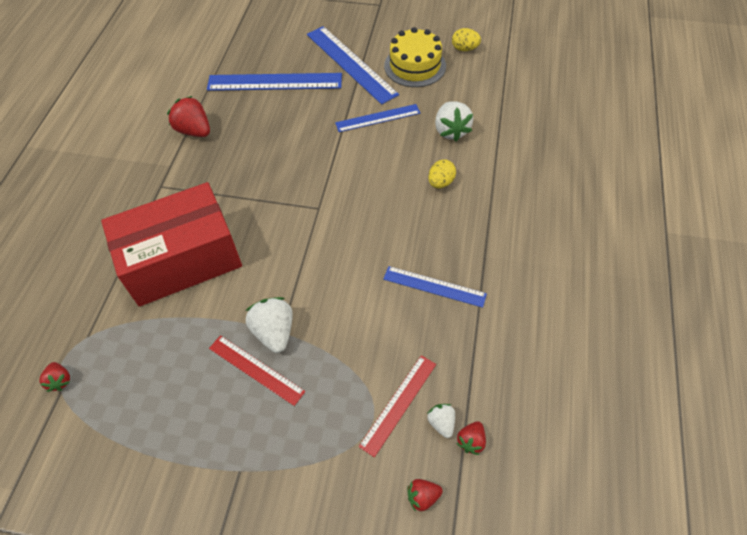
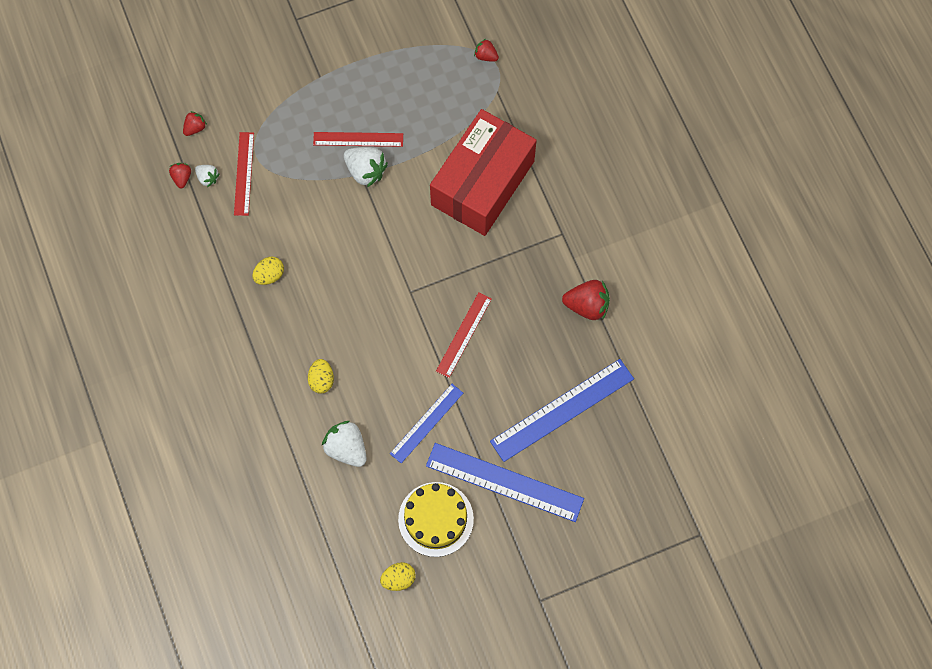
camera: 145 degrees right, 15 degrees up
(302, 157) = (463, 334): none -> red ruler
(434, 286) = (269, 275): blue ruler -> yellow egg

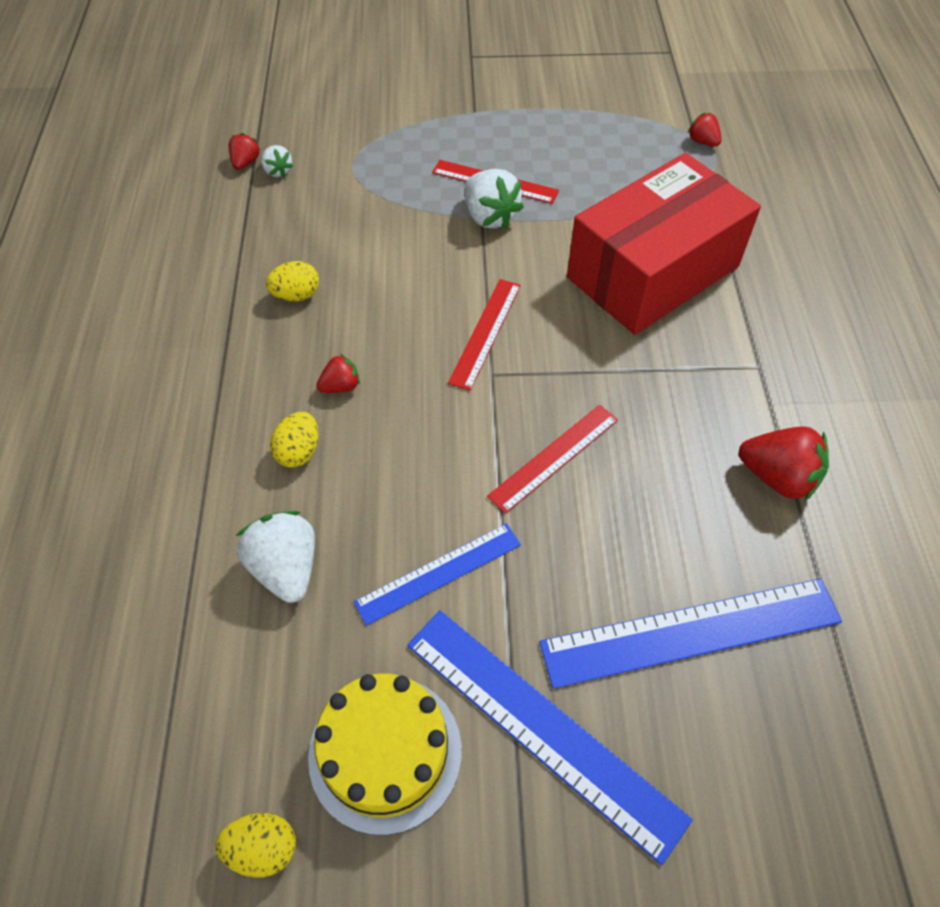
camera: 20 degrees right, 15 degrees down
(195, 128) = (292, 121): red strawberry -> red strawberry (341, 386)
(243, 173) = (326, 178): red ruler -> red ruler (485, 332)

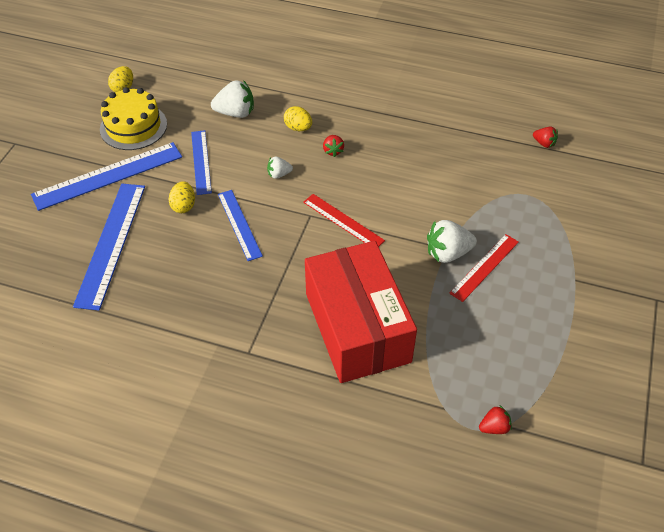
camera: 110 degrees right, 5 degrees down
(277, 171) = (530, 157): white strawberry -> white strawberry (279, 174)
(296, 295) = (410, 146): yellow egg -> yellow egg (183, 206)
(554, 457) = (239, 224): red ruler -> blue ruler
(777, 477) = (167, 322): red strawberry -> none

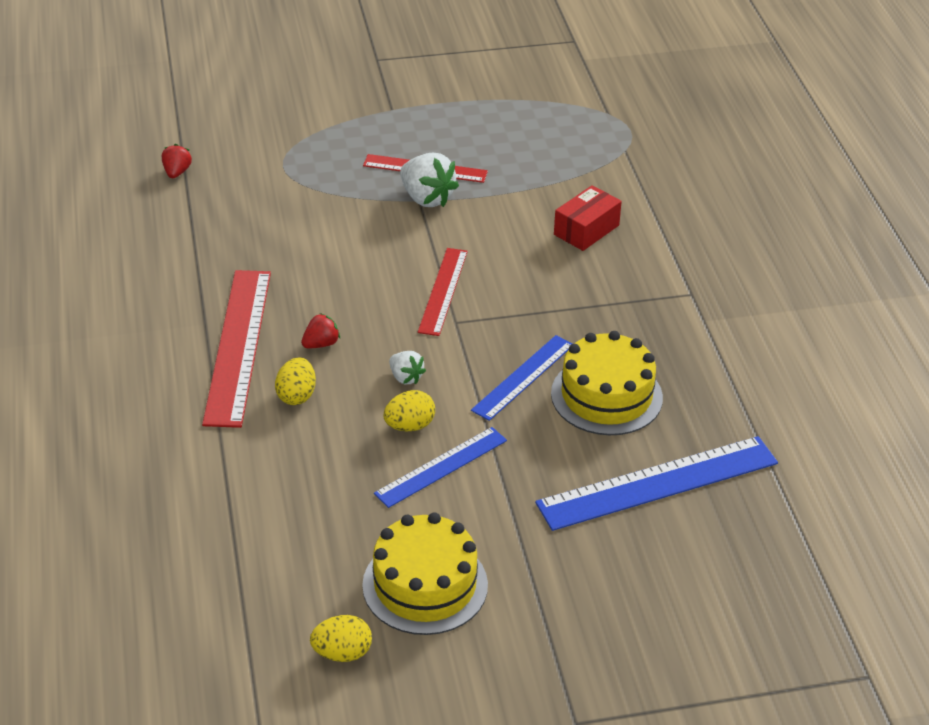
camera: 120 degrees left, 10 degrees down
(108, 176) = (548, 556): blue ruler -> none
(183, 206) = (536, 444): yellow egg -> yellow egg (409, 426)
(193, 255) = (606, 396): none -> yellow cake
(235, 113) = (309, 477): white strawberry -> none
(355, 119) = (237, 346): none -> red ruler
(357, 327) = (586, 230): red box -> red box, size x0.42
(494, 427) = (616, 118): red strawberry -> none

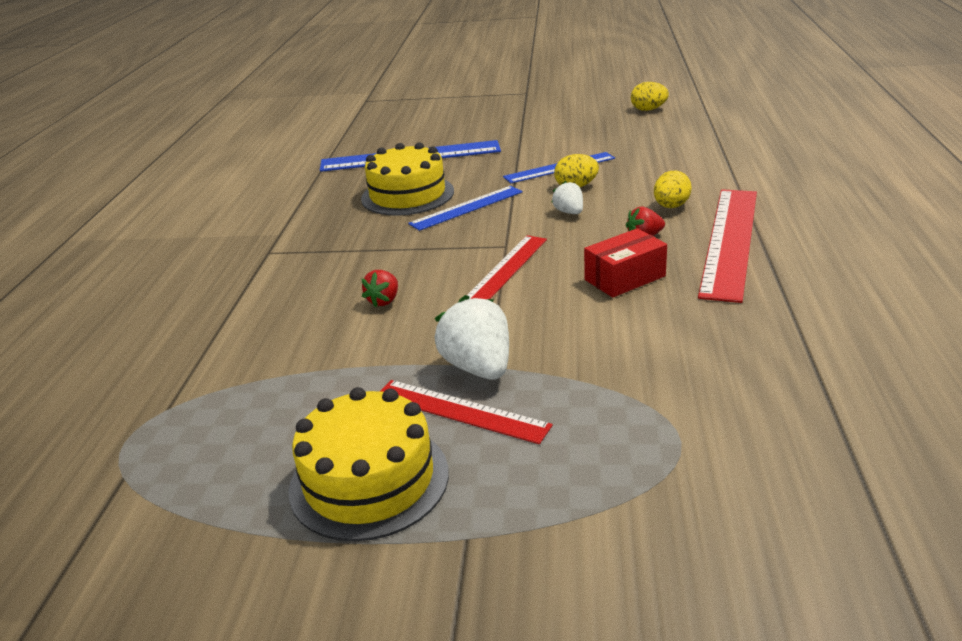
camera: 160 degrees left, 10 degrees down
(177, 172) = (864, 449): red strawberry -> red strawberry (384, 301)
(425, 585) = (590, 127): yellow cake -> yellow cake (369, 480)
(586, 230) = (312, 313): red box -> red box (625, 278)

